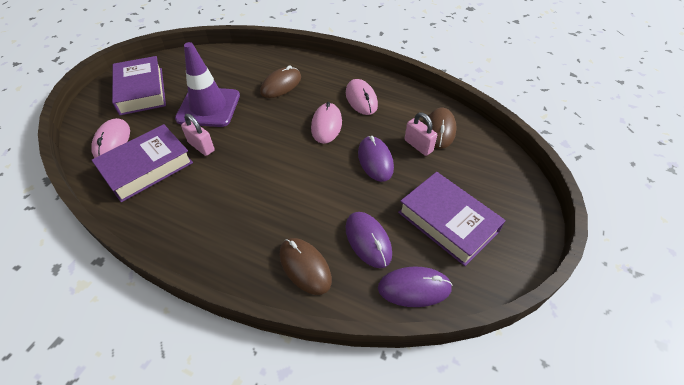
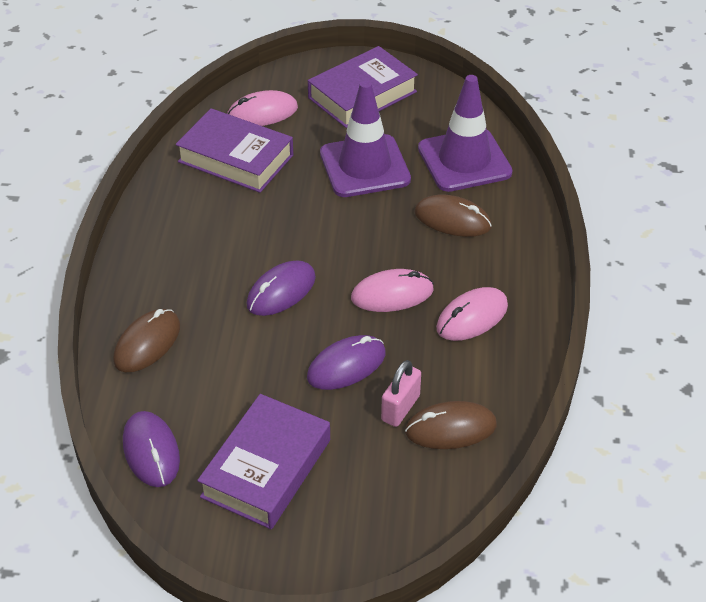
camera: 70 degrees right, 5 degrees down
(201, 146) = (290, 189): pink padlock -> none
(236, 67) = (464, 160): none -> purple traffic cone
(368, 240) = (205, 391): purple mouse -> purple mouse (281, 291)

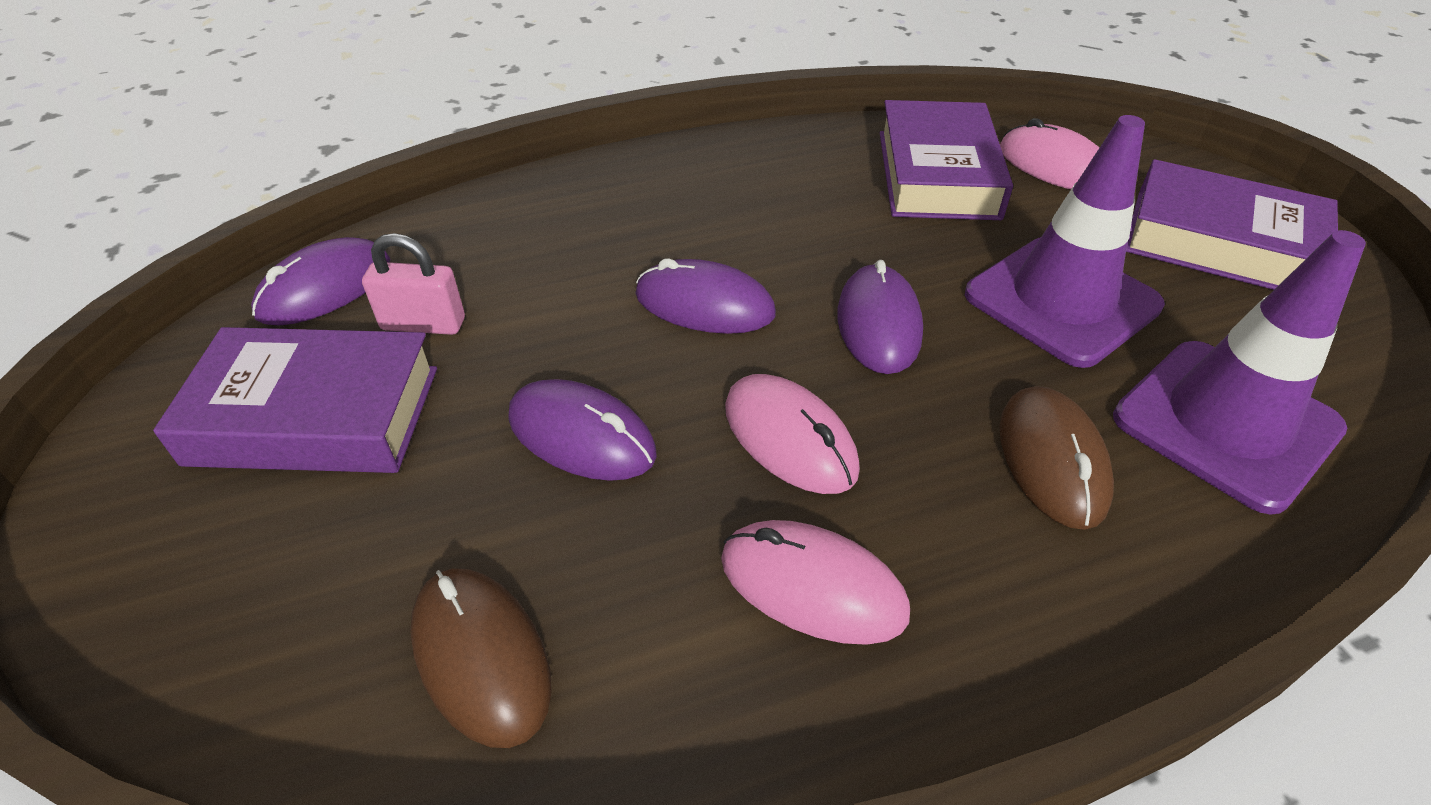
camera: 65 degrees right, 0 degrees up
(147, 343) = (527, 219): brown mouse -> none
(338, 234) = (878, 324): none -> purple mouse
(400, 408) = (508, 549): pink padlock -> pink padlock (423, 324)

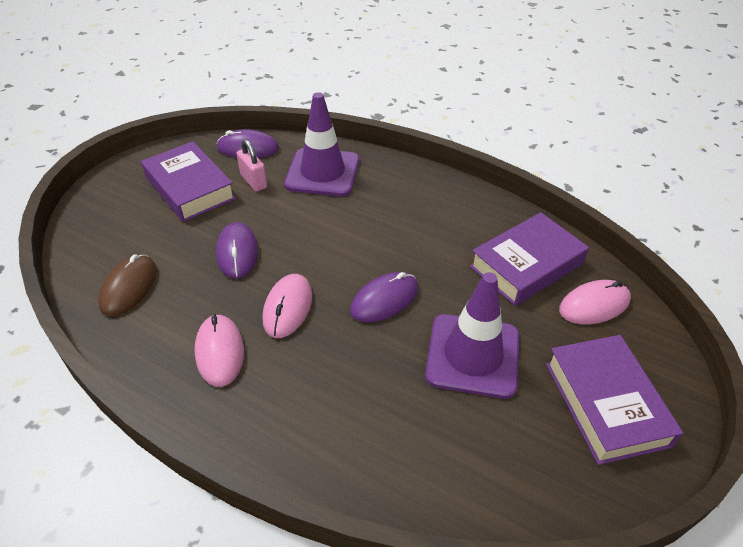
camera: 50 degrees right, 0 degrees up
(704, 304) = (340, 242): purple mouse -> none
(1052, 460) = (352, 396): brown mouse -> none
(1053, 166) = (594, 305): pink mouse -> pink mouse turned 60 degrees clockwise
(1226, 423) = (442, 454): purple traffic cone -> purple traffic cone (322, 172)

